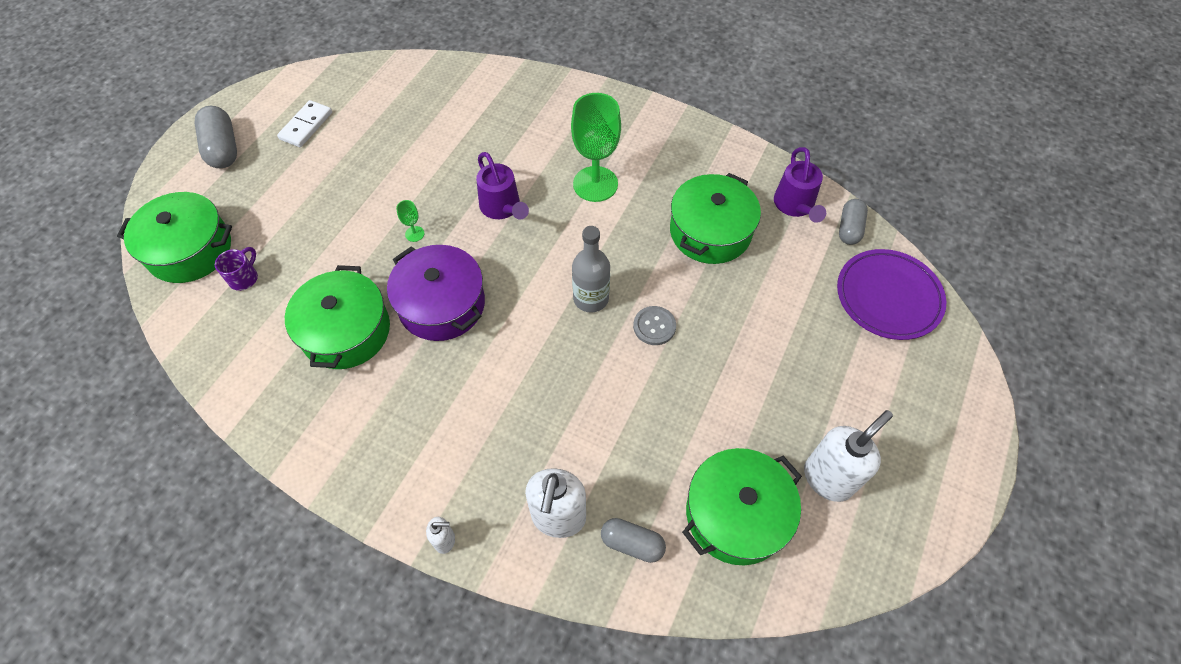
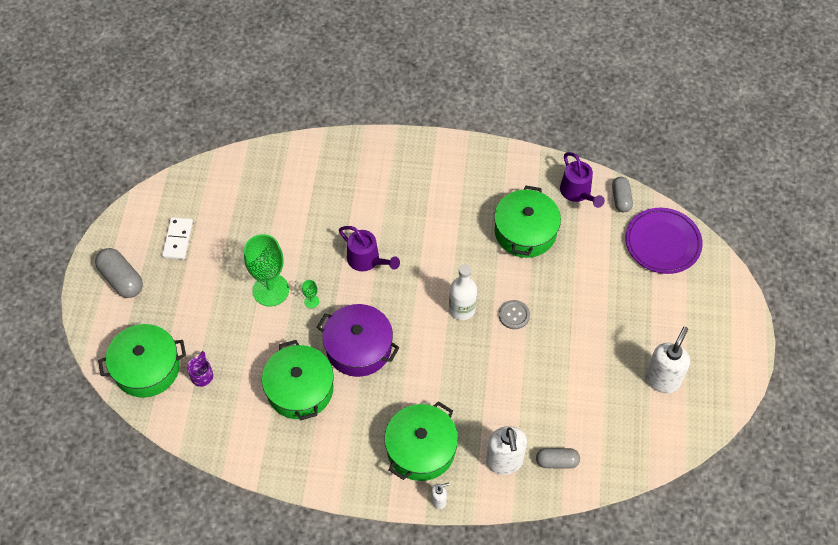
camera: 20 degrees left, 0 degrees up
(591, 298) = (462, 309): grey bottle -> white bottle
(595, 184) = (427, 220): green goblet -> green goblet (270, 290)
(736, 514) = (614, 421): green pot -> green pot (421, 449)

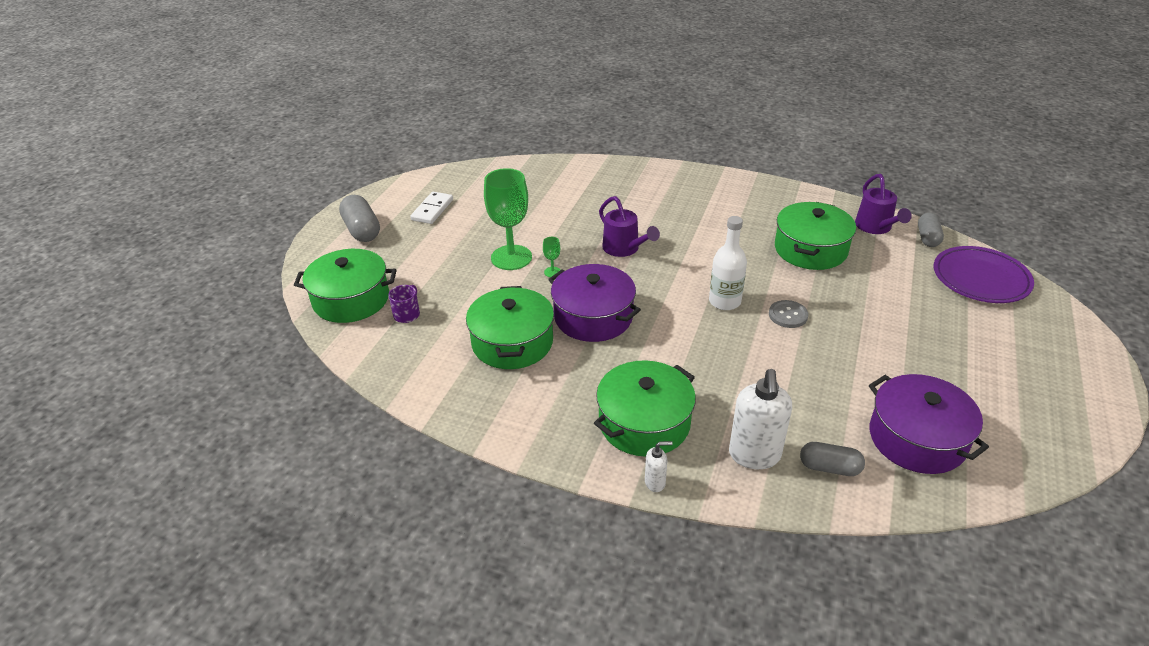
camera: 15 degrees right, 20 degrees down
(615, 422) = (917, 438): none -> purple pot
(662, 379) = (985, 404): white soap dispenser -> none

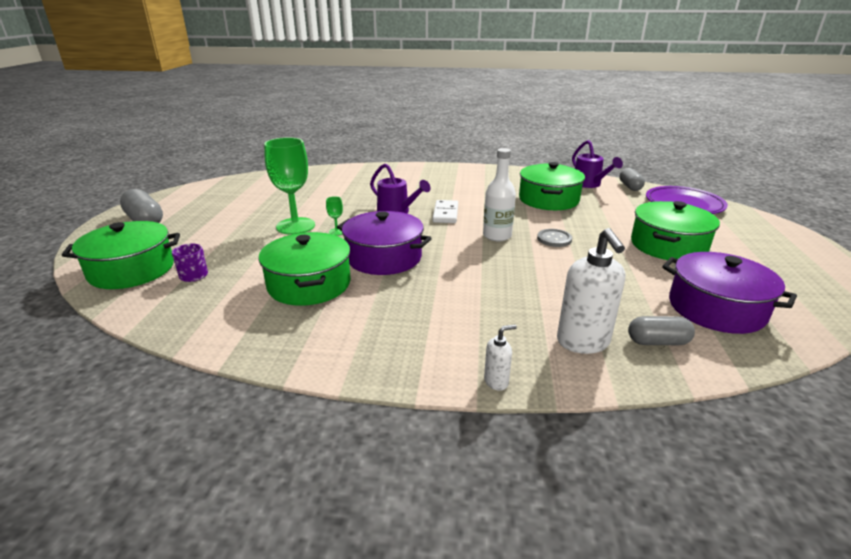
camera: 15 degrees left, 10 degrees down
(432, 210) = (215, 203): white domino -> white domino (445, 214)
(644, 423) = (463, 331): green pot -> green pot (668, 246)

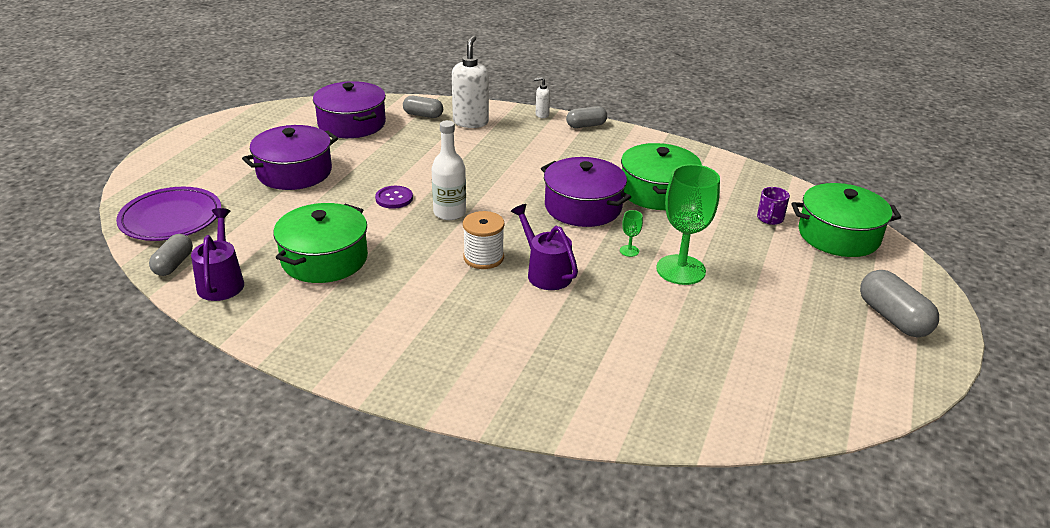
camera: 165 degrees left, 5 degrees up
(417, 372) = (586, 125): none -> grey capsule
(445, 214) = (483, 257): white domino -> white spool
(554, 239) = (394, 198): grey button -> purple button
(668, 246) = (294, 172): green pot -> purple pot

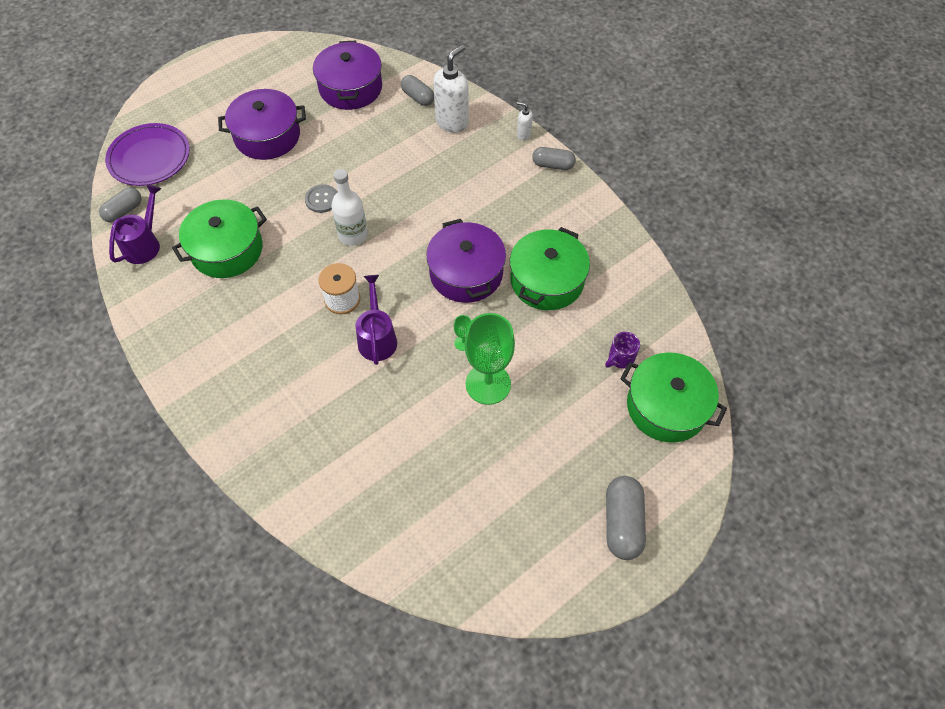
camera: 30 degrees right, 25 degrees up
(394, 198) = (322, 199): purple button -> grey button

